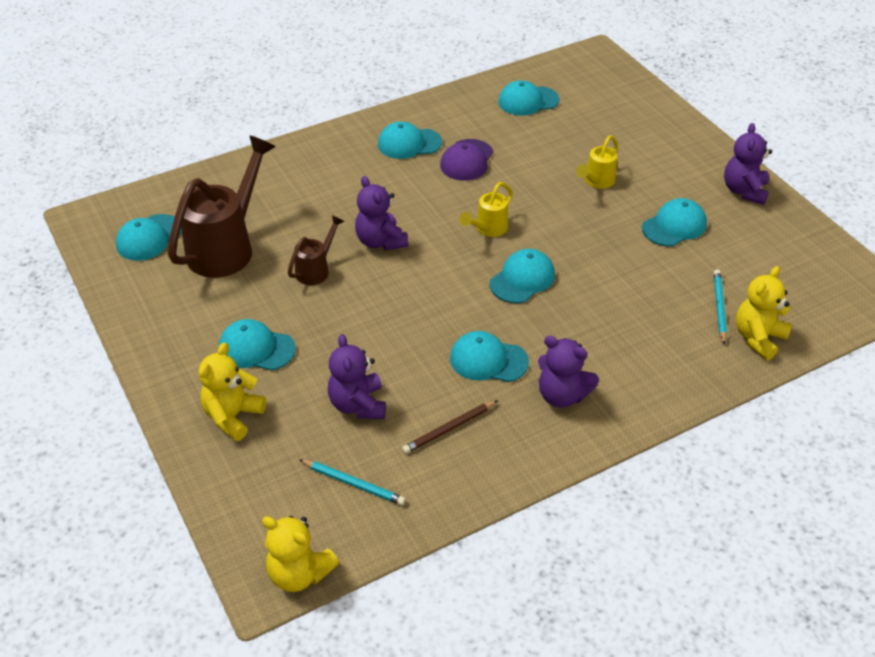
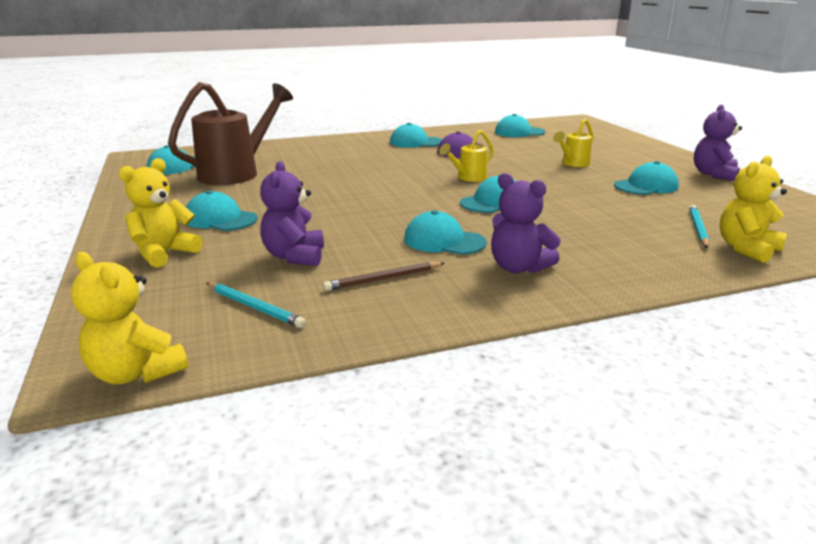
camera: 10 degrees right, 20 degrees down
(316, 269) = (304, 186): brown watering can -> none
(380, 241) = (369, 178): purple teddy bear -> none

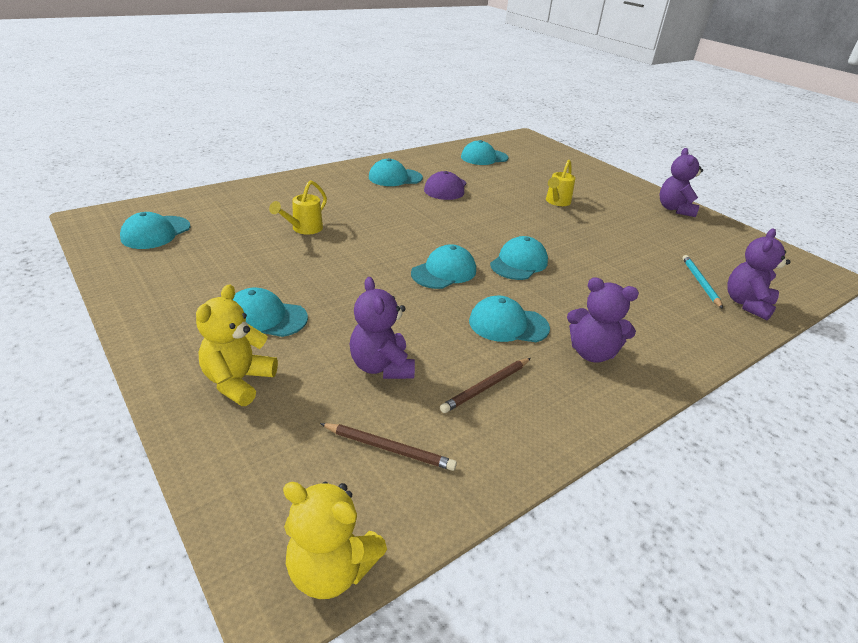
camera: 20 degrees left, 10 degrees up
(237, 173) = (235, 239): brown watering can -> none
(254, 307) = (389, 448): turquoise pencil -> brown pencil
(468, 178) = (476, 230): yellow watering can -> yellow watering can (303, 229)
(646, 186) = (632, 229): turquoise cap -> turquoise cap (444, 272)
(746, 249) = (747, 304): yellow teddy bear -> purple teddy bear

